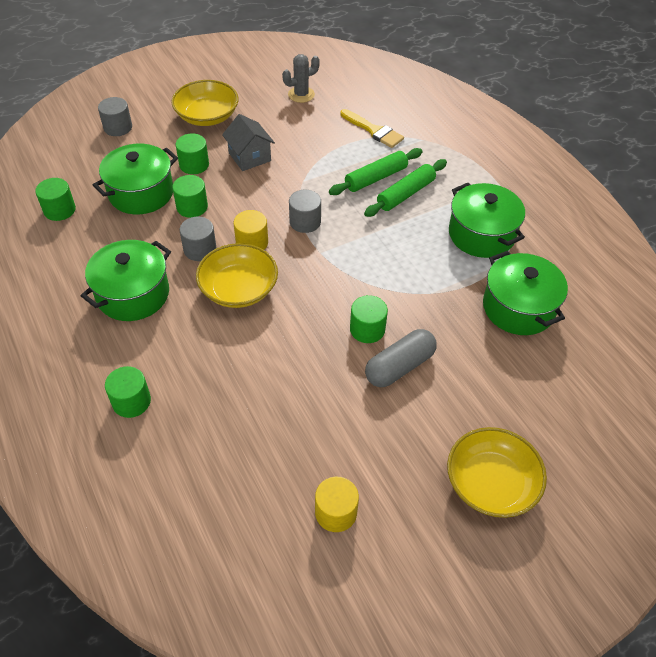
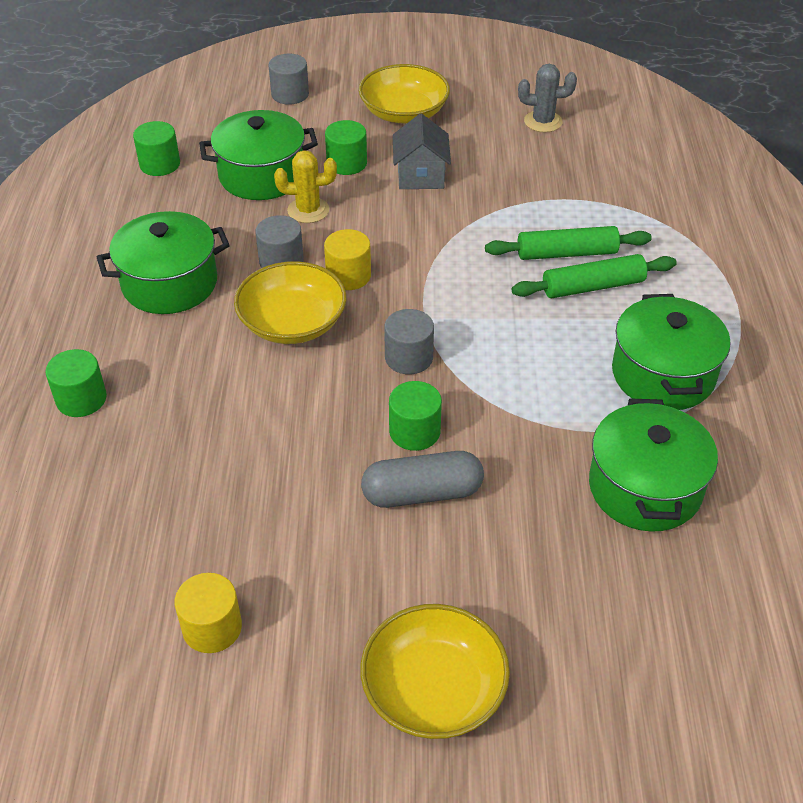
camera: 30 degrees right, 5 degrees down
(192, 207) = (308, 210): green cylinder -> yellow cactus
(305, 222) = (432, 274): grey cylinder -> grey cylinder (409, 357)
(374, 130) = (608, 194): yellow brush -> none

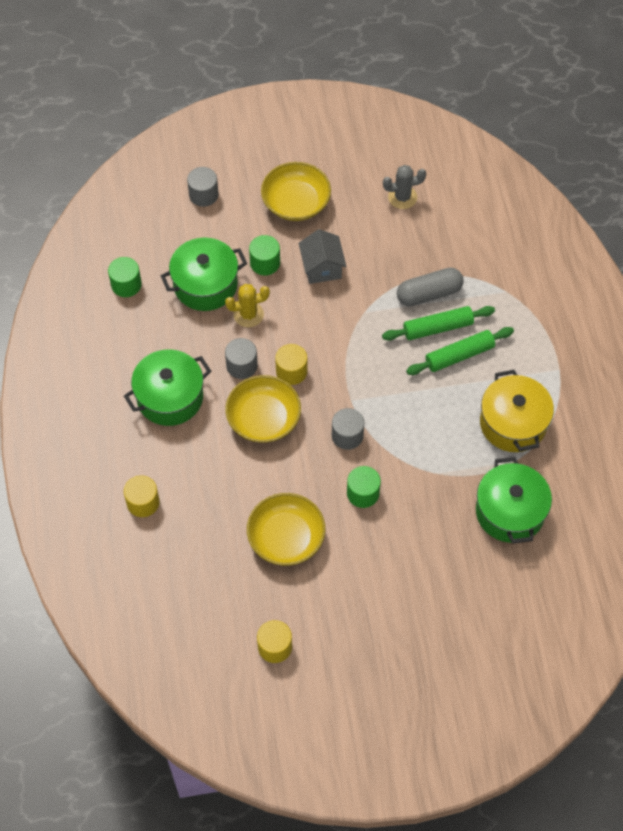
camera: 10 degrees left, 15 degrees up
(81, 399) = (143, 502): green cylinder -> yellow cylinder
(422, 493) = (376, 537): grey capsule -> grey capsule (429, 293)
(433, 689) = (408, 662): yellow bowl -> yellow bowl (286, 537)
(663, 374) = (513, 423): green pot -> yellow pot

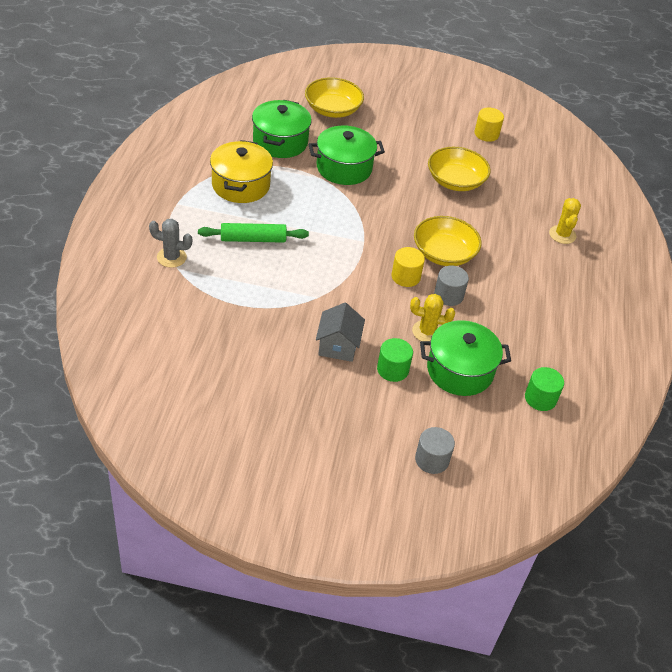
camera: 165 degrees left, 15 degrees down
(143, 502) = (562, 235): yellow cylinder -> yellow cactus
(170, 397) = (521, 294): green pot -> green pot (344, 168)
(296, 202) = (334, 415): yellow bowl -> yellow bowl (332, 109)
(347, 435) = (379, 221): grey cylinder -> none
(363, 493) = (384, 185): green cylinder -> none
(402, 197) = (220, 380): grey cactus -> grey cactus (171, 257)
(429, 293) = (249, 291): grey capsule -> none
(438, 328) = (258, 263): green rolling pin -> none

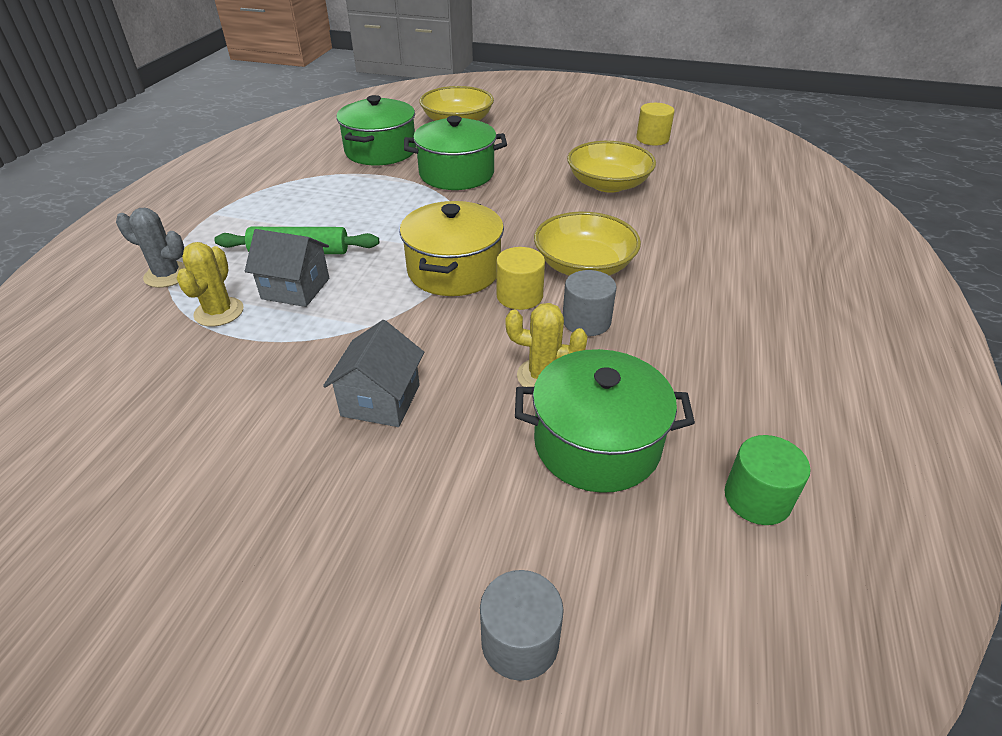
camera: 10 degrees right, 5 degrees down
(240, 185) = (310, 193): yellow pot -> yellow pot (454, 270)
(261, 269) = (296, 288): none -> grey house
(392, 369) = (470, 441): green cylinder -> none
(562, 235) = (767, 240): yellow cactus -> yellow cactus (219, 312)

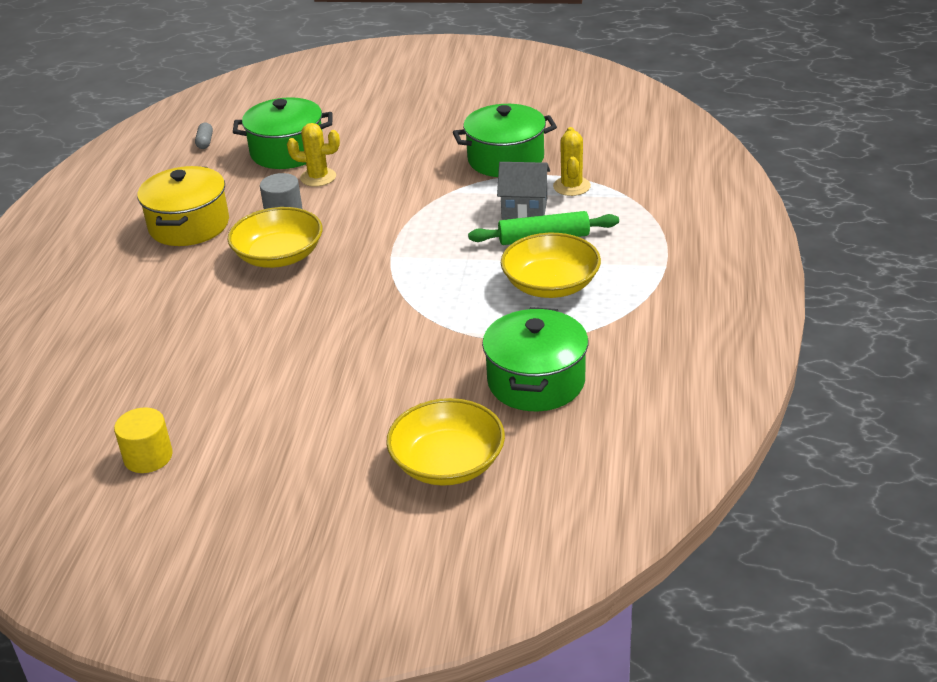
camera: 175 degrees right, 5 degrees down
(167, 275) = (642, 206): grey cactus -> none
(381, 400) = (422, 154): grey house -> none
(454, 270) = (396, 238): yellow pot -> yellow pot (189, 225)
(456, 174) = (421, 352): green pot -> green pot (505, 159)
(519, 296) = (336, 224): yellow cylinder -> none
(520, 641) = (330, 93): grey cylinder -> none
(608, 184) = (234, 358): yellow bowl -> yellow bowl (551, 285)
(757, 498) = (205, 142): green cylinder -> grey capsule

